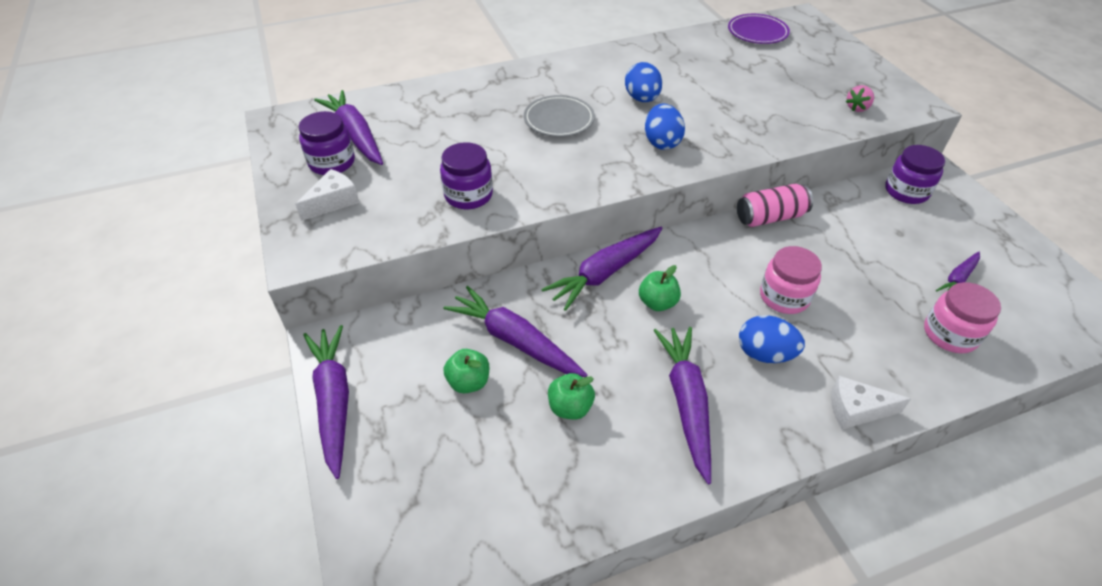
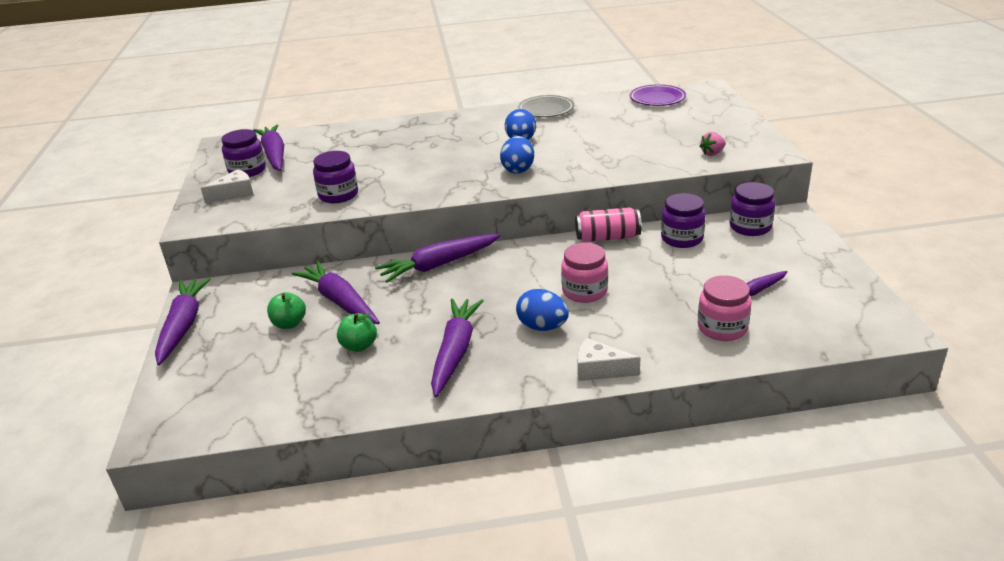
camera: 15 degrees right, 15 degrees down
(559, 120) = (441, 152): grey plate -> grey plate (546, 110)
(657, 303) = (471, 287): green apple -> none
(847, 212) = (682, 238): none -> purple jar

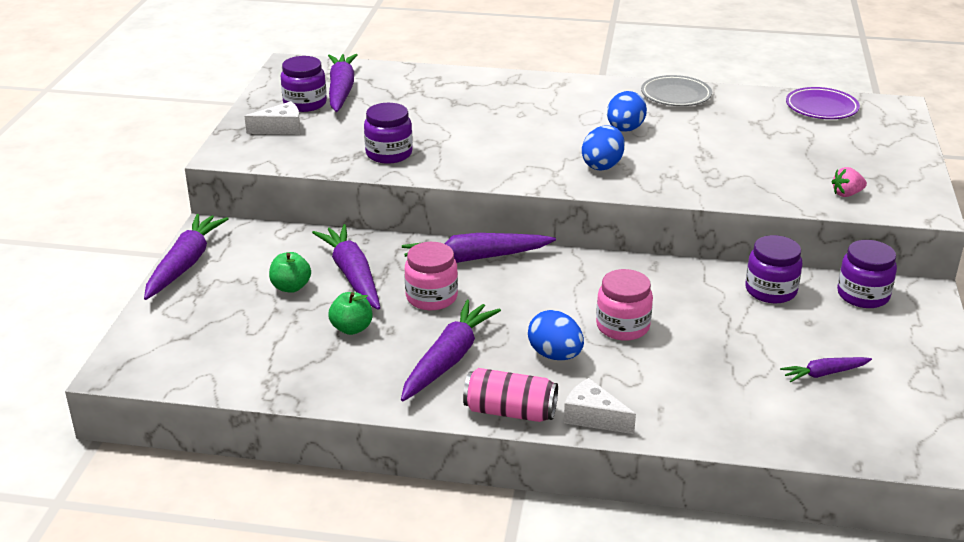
camera: 15 degrees right, 0 degrees up
(607, 237) = (683, 269): pink can -> pink can (510, 411)
(722, 328) = (757, 405): pink jar -> pink jar (431, 297)

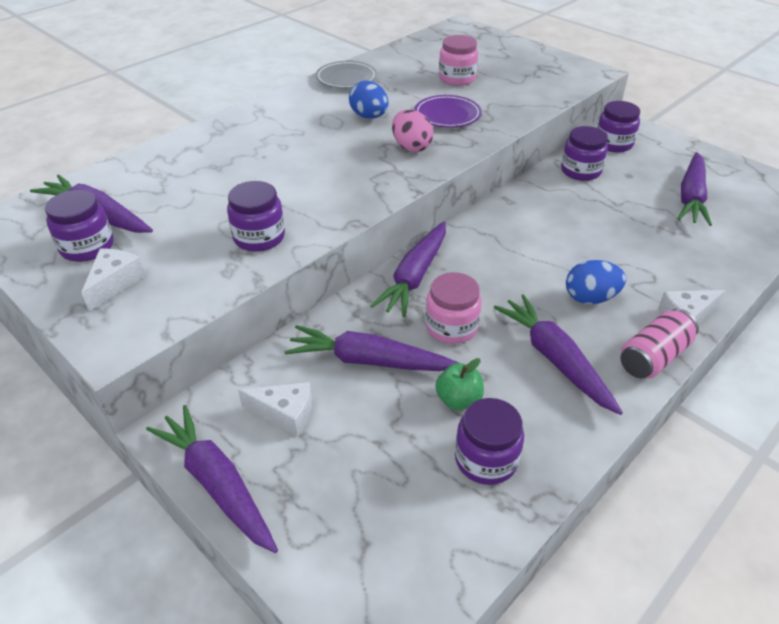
camera: 55 degrees left, 10 degrees up
(266, 263) = (285, 413): none -> white cheese
(291, 287) = (348, 413): green apple -> none
(303, 360) = (486, 459): none -> purple jar
(602, 165) = (411, 147): blue egg -> pink egg
(622, 326) = (576, 249): pink jar -> pink jar (457, 78)
(821, 108) = (432, 45): purple plate -> purple plate (447, 115)
(824, 374) = (691, 197): purple carrot -> purple carrot, size x1.83
(846, 194) = (550, 84): pink strawberry -> none

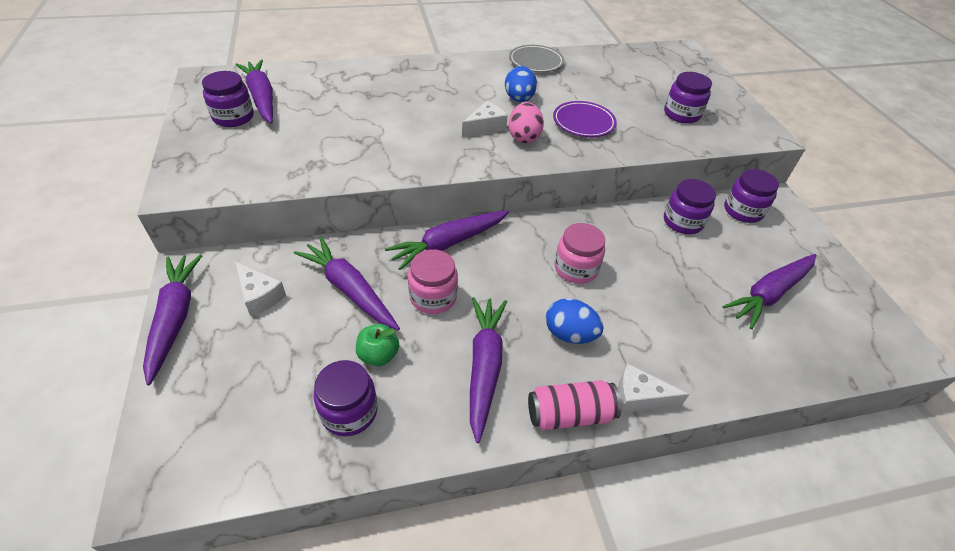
camera: 30 degrees right, 5 degrees up
(115, 283) = (222, 149): white cheese -> white cheese (485, 127)
(259, 237) = (339, 159): purple jar -> purple jar (681, 114)
(457, 78) = (628, 94): pink jar -> pink jar (575, 268)

